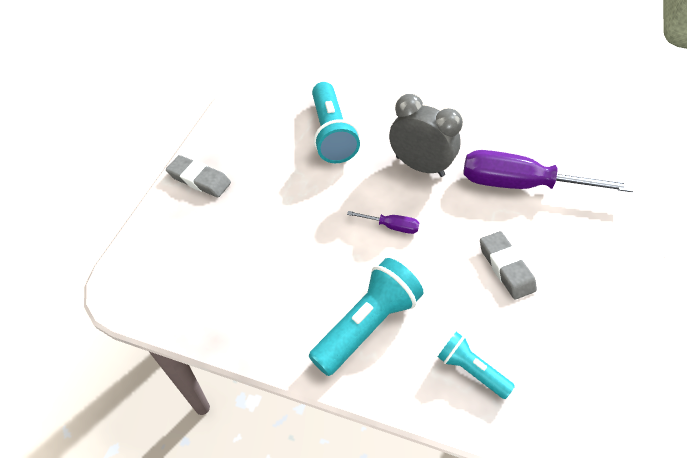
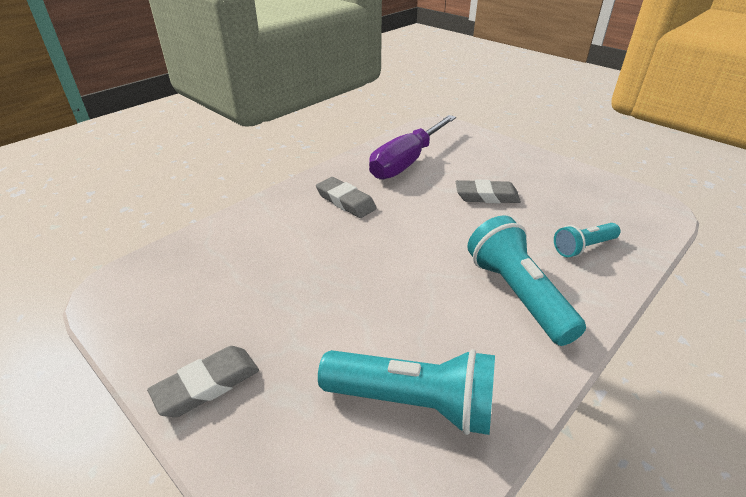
camera: 65 degrees left, 15 degrees down
(331, 134) = (249, 241): turquoise flashlight -> turquoise flashlight (413, 402)
(391, 226) = (406, 241): purple screwdriver -> none
(420, 166) = (345, 201): grey clock -> grey eraser

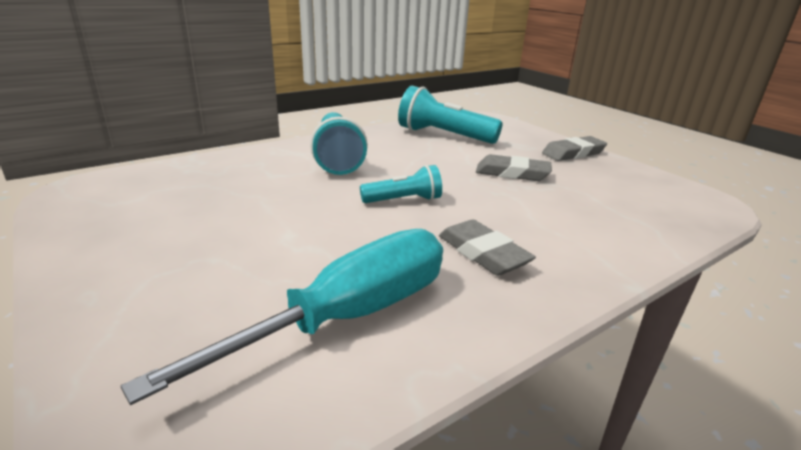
camera: 170 degrees left, 10 degrees down
(407, 161) = (347, 317): purple screwdriver -> turquoise screwdriver
(486, 196) = (269, 231): grey eraser -> grey eraser (512, 173)
(583, 247) = (234, 173): turquoise flashlight -> turquoise flashlight (403, 200)

